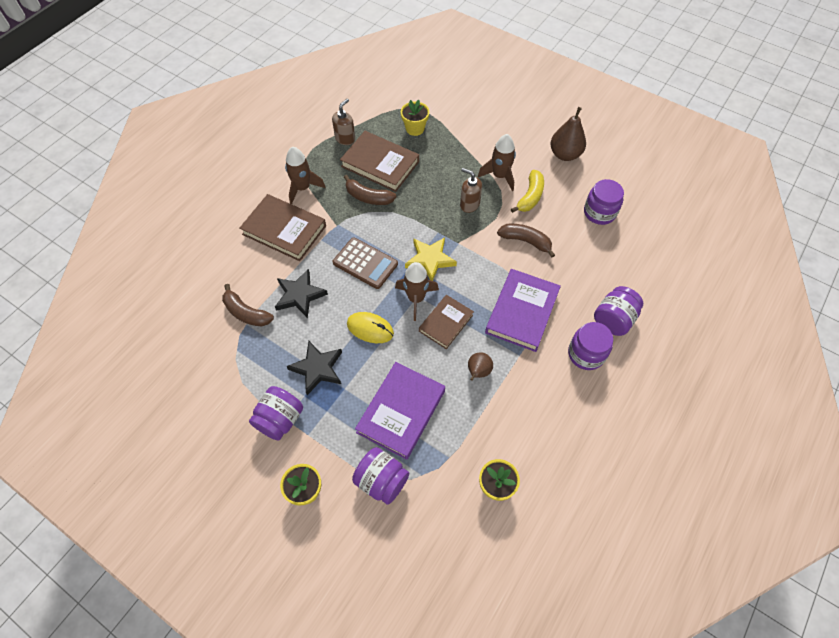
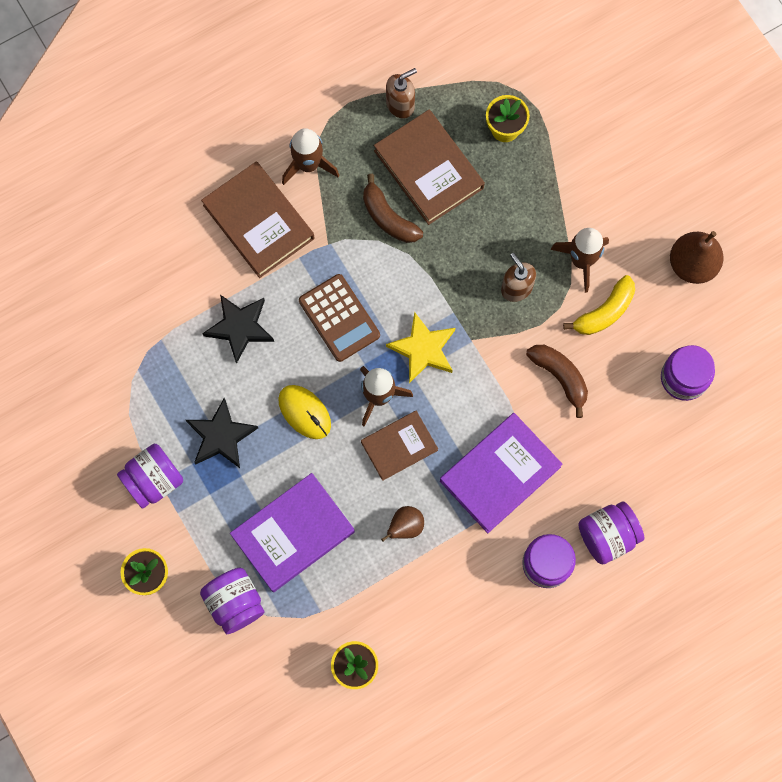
camera: 25 degrees right, 15 degrees up
(246, 313) = (166, 323): brown banana -> none

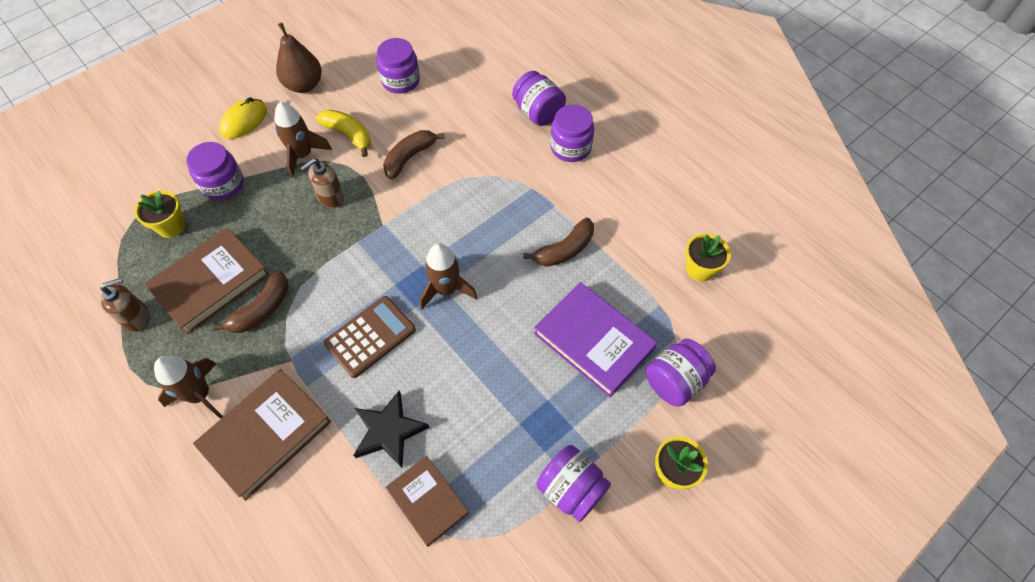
camera: 100 degrees left, 15 degrees down
(221, 436) = (510, 427): black star -> none
(304, 412) = (472, 351): yellow mouse -> yellow mouse (244, 121)
(399, 446) = (491, 266): brown book -> brown book (427, 501)
(400, 105) = (137, 318): brown soap dispenser -> brown soap dispenser turned 105 degrees clockwise
(405, 527) = (564, 250): brown pear -> brown banana
(423, 349) = (395, 260): yellow star -> none
(500, 474) = (502, 187): purple book -> none
(552, 178) = (223, 184): none -> purple jar

